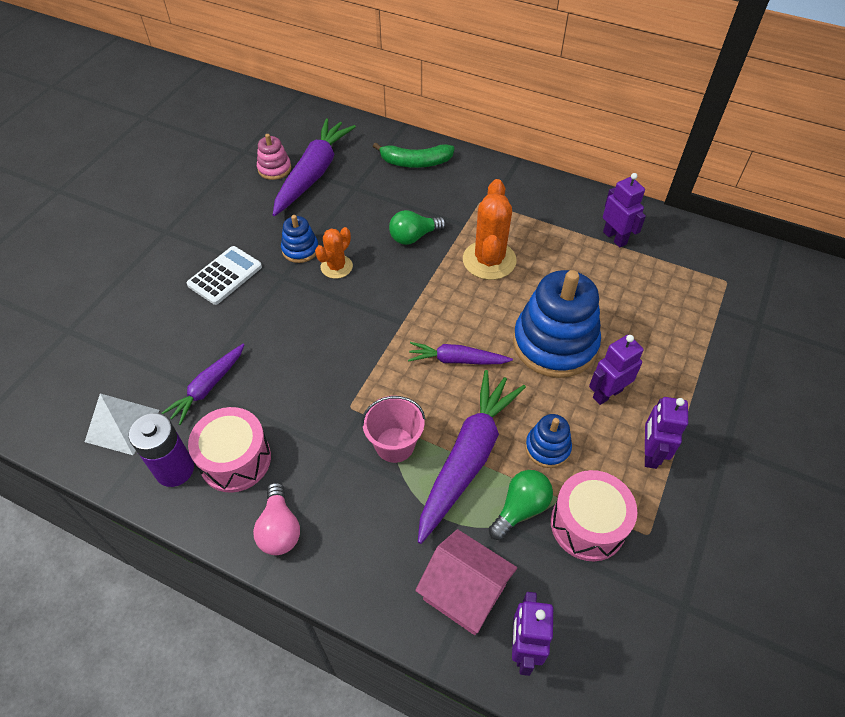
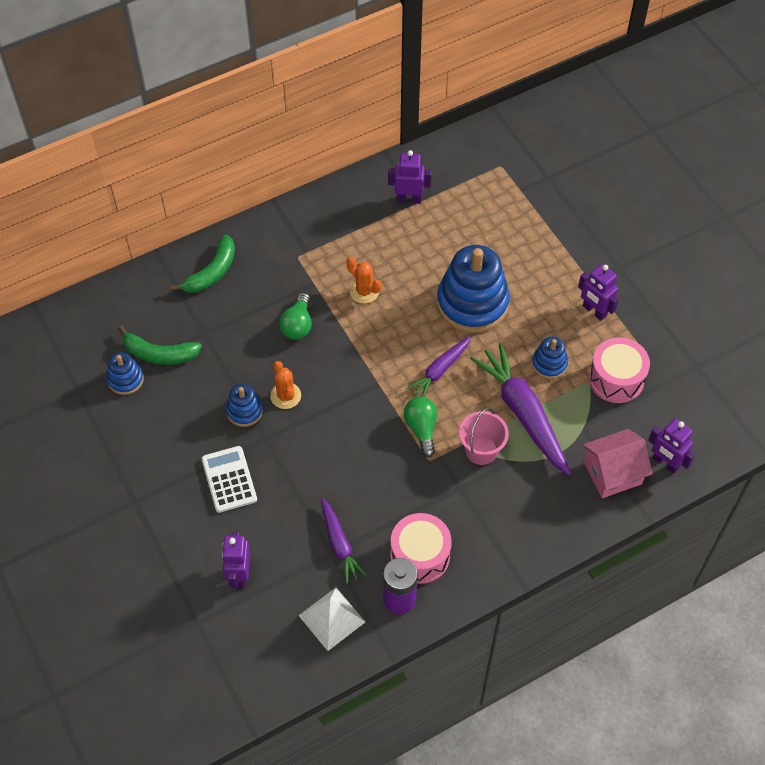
camera: 55 degrees left, 5 degrees up
(274, 169) = (125, 379): pink stacking toy -> blue stacking toy
(279, 529) = (495, 554): pink light bulb -> none
(313, 174) = (159, 354): purple carrot -> green banana
(489, 260) = (364, 291): orange cactus -> orange cactus, size x0.59
(520, 508) = (580, 407): green light bulb -> green light bulb (421, 429)
(607, 393) = (535, 302): purple robot -> purple robot (239, 575)

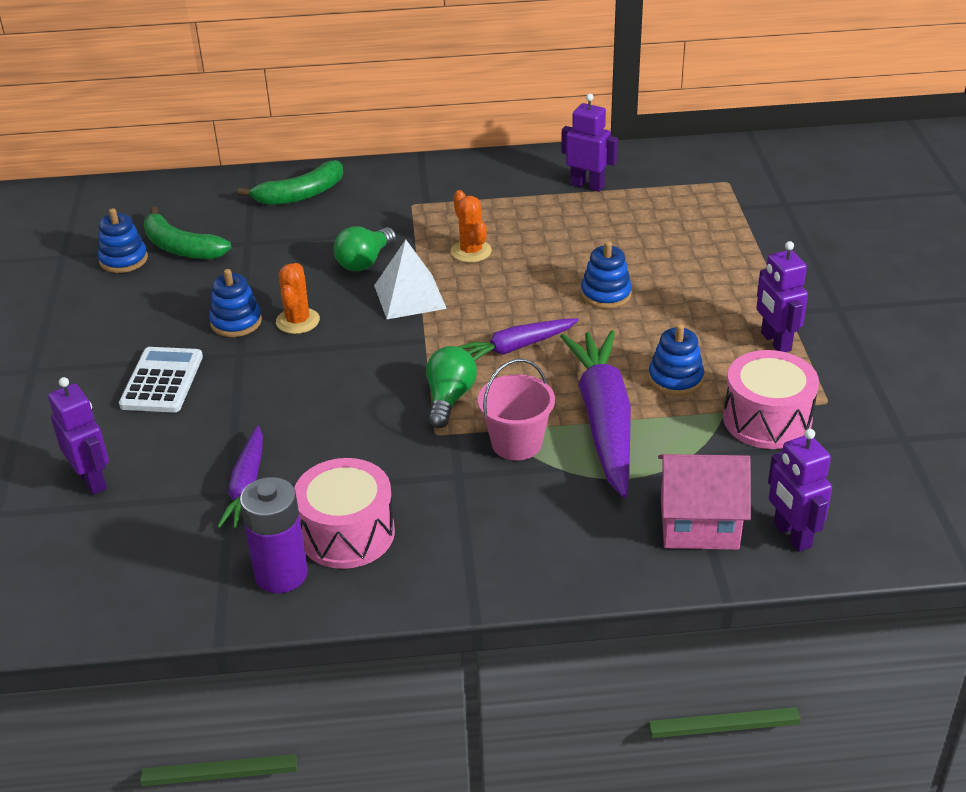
camera: 25 degrees right, 20 degrees down
(239, 575) = (92, 480): purple robot -> purple robot turned 120 degrees clockwise
(331, 618) = (171, 566): white pyramid -> white pyramid (409, 296)
(472, 303) = (606, 294): blue stacking toy -> blue stacking toy, size x0.48

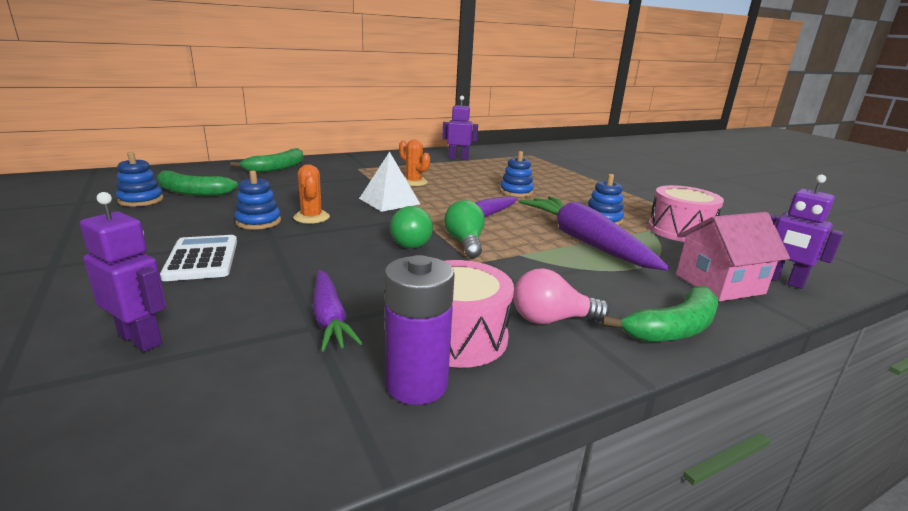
camera: 25 degrees left, 15 degrees down
(365, 261) = (344, 190): green light bulb -> green light bulb (414, 242)
(451, 533) = (551, 320): none -> pink light bulb
(516, 443) = (540, 259): pink bucket -> none
(567, 570) = (673, 328): none -> green banana
(775, 342) = (635, 201): purple robot -> none

